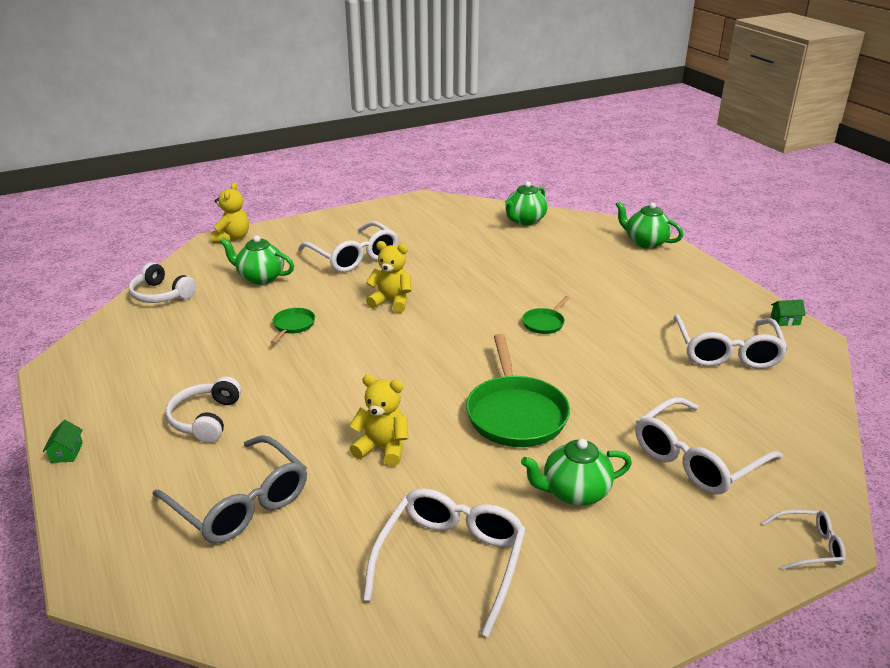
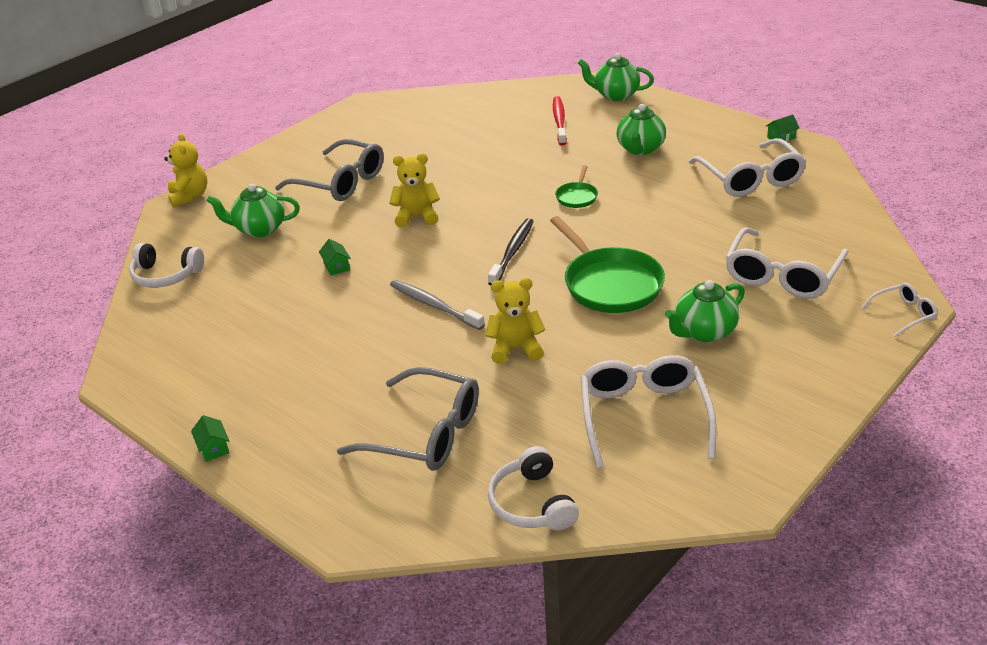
camera: 20 degrees left, 5 degrees up
(206, 419) = (326, 376): white headphones -> white headphones (532, 503)
(293, 325) = (336, 266): green pan -> green house
(343, 384) = (433, 305): none -> grey toothbrush
(354, 257) = (341, 182): white glasses -> grey glasses
(449, 356) = (513, 251): none -> black toothbrush
(524, 221) = (485, 101): green teapot -> green teapot (640, 149)
(577, 252) = (559, 121): none -> red toothbrush

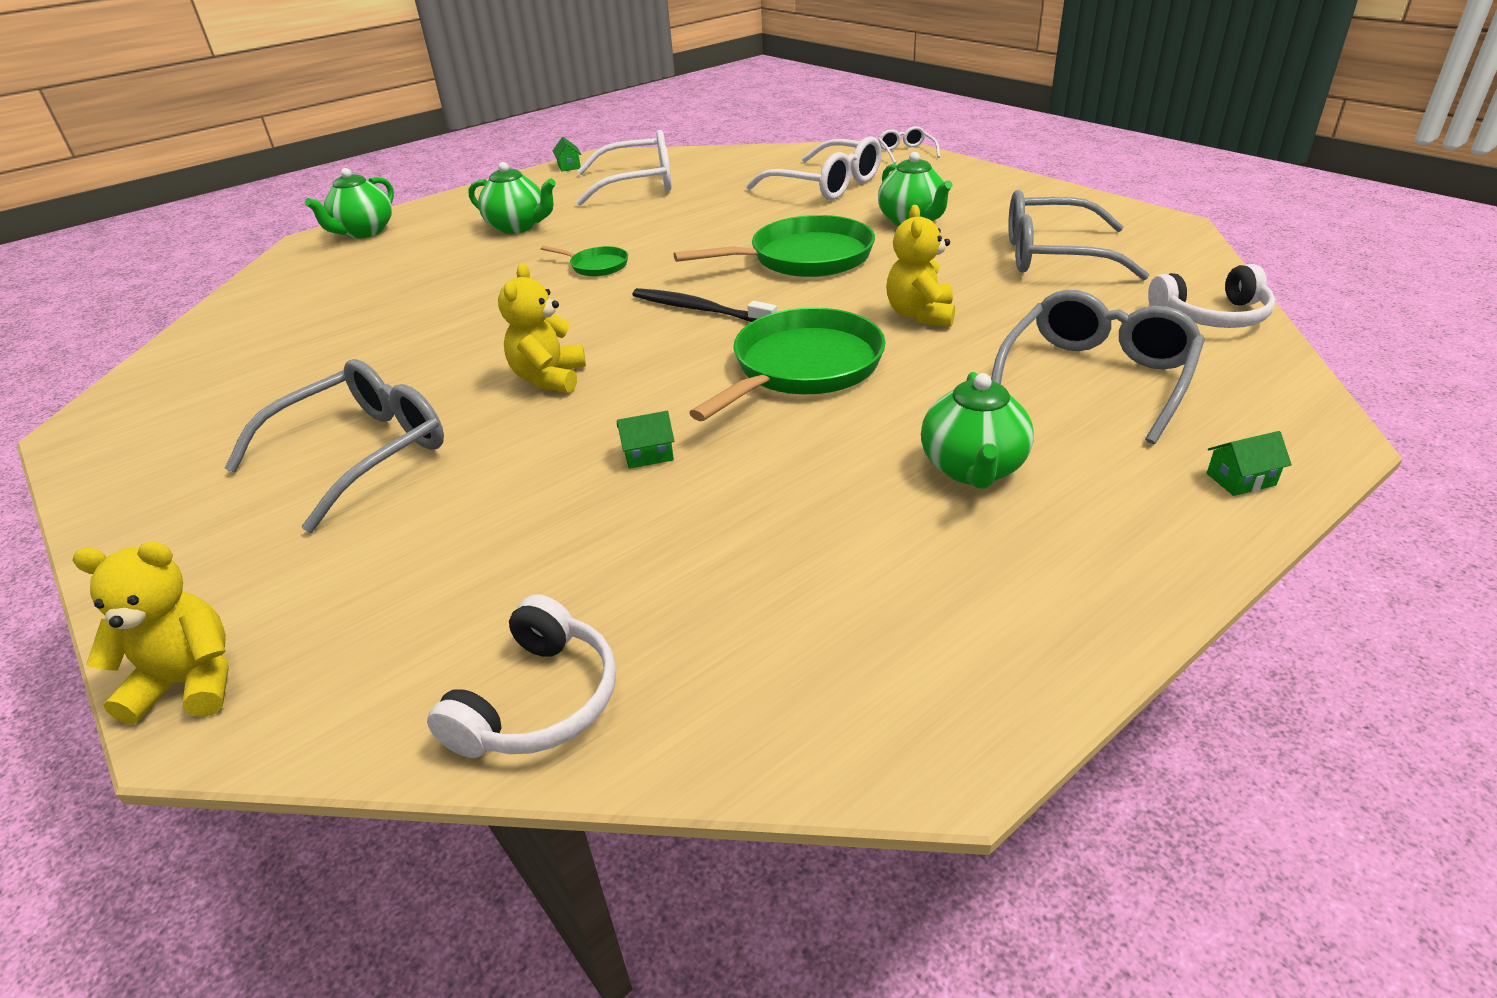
camera: 80 degrees left, 0 degrees up
(213, 448) = (1159, 580): green house -> green house (1241, 479)
(259, 229) = (448, 553): green teapot -> green teapot (973, 469)
(433, 305) = (802, 368): grey toothbrush -> green pan
(559, 121) = (386, 267): red toothbrush -> none
(643, 416) = (1052, 255): white glasses -> grey glasses

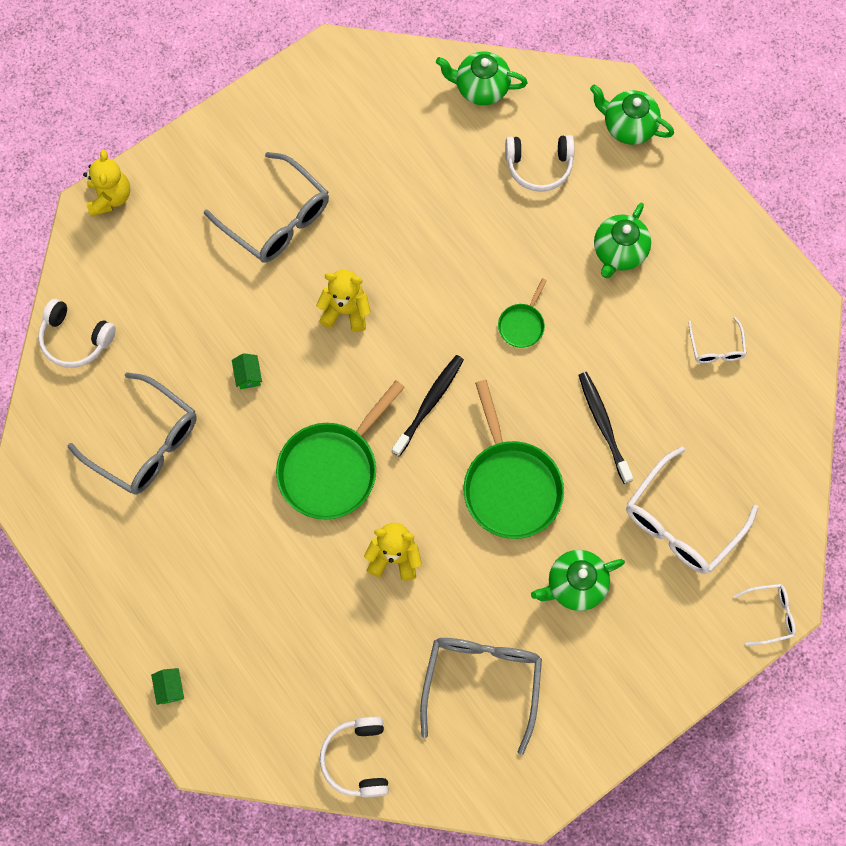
camera: 90 degrees right, 35 degrees up
(386, 271) = (539, 166): none -> white headphones
(569, 166) = (781, 277): green house -> none
(638, 184) = (716, 347): white glasses -> white glasses, size x0.51
(724, 221) = (603, 425): none -> black toothbrush
(802, 368) = (332, 468): green pan -> green pan turned 90 degrees clockwise
(973, 469) = (203, 549): green teapot -> green teapot (480, 88)
(1096, 378) = (288, 649): grey glasses -> grey glasses (145, 443)

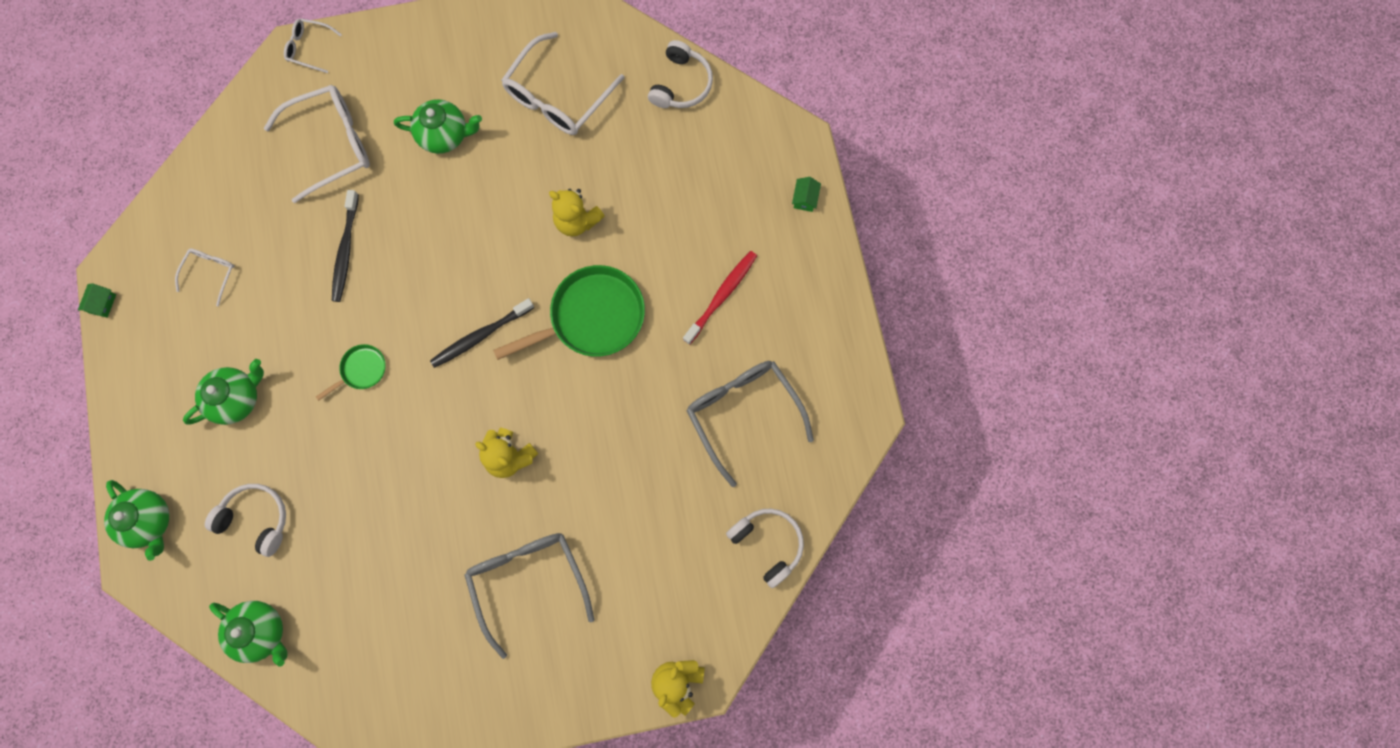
camera: 155 degrees left, 5 degrees up
(213, 547) = (722, 295): none -> red toothbrush
(248, 375) = (625, 435): green house -> green house (102, 303)
(482, 682) = (557, 97): grey glasses -> white glasses
(510, 486) = (451, 235): green pan -> none

